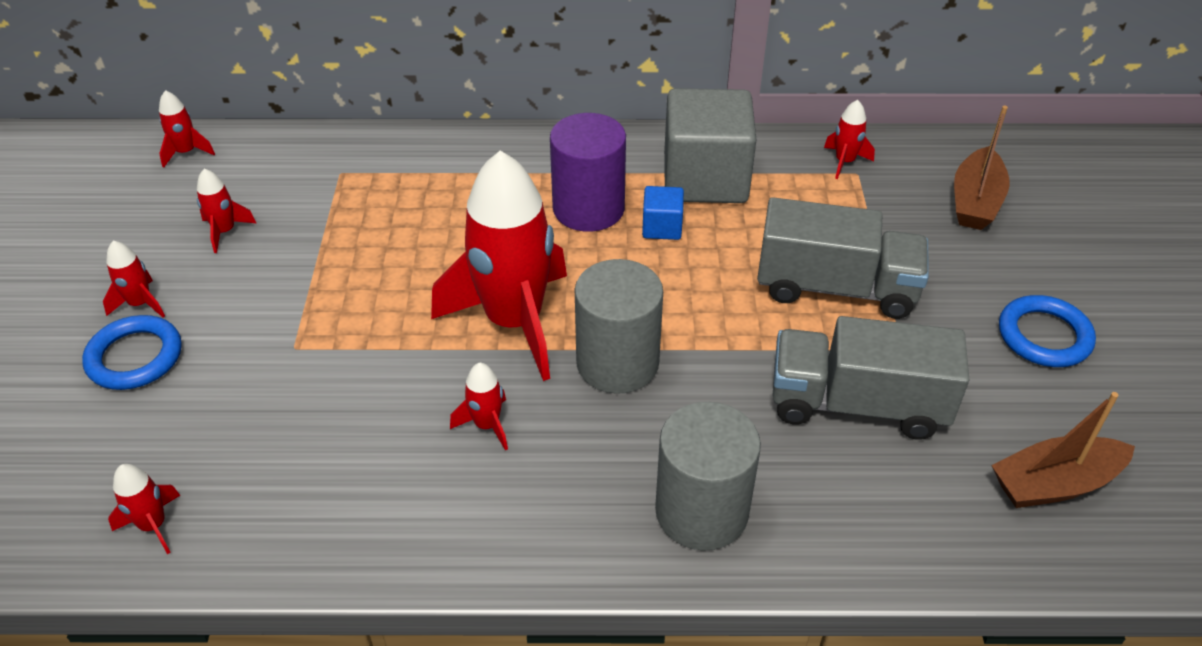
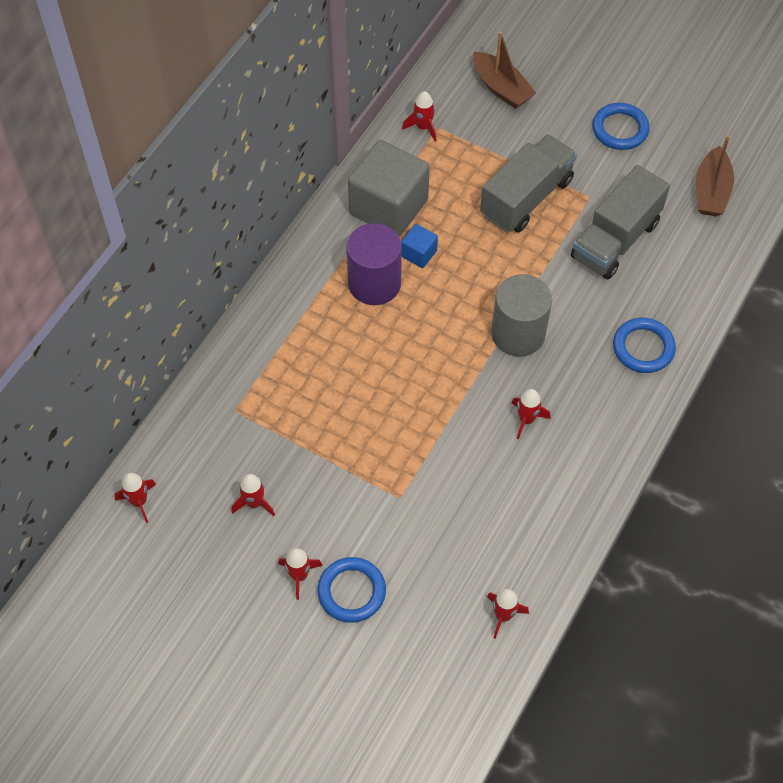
camera: 60 degrees left, 15 degrees up
(513, 322) = (452, 370): red rocket -> none
(701, 511) = (643, 348): grey cylinder -> blue ring

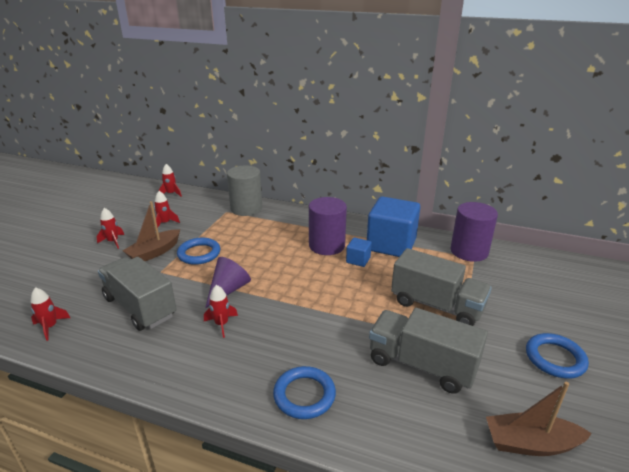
camera: 80 degrees right, 30 degrees down
(351, 591) = (95, 260): blue ring -> blue ring (199, 254)
(388, 207) = (391, 244): grey cube -> blue cube
(423, 127) = (469, 251): red rocket -> purple cylinder
(459, 411) = (228, 290): none -> purple cone
(479, 514) = (140, 307): none -> grey truck
(501, 88) = (537, 283): brown boat -> brown boat (154, 252)
(518, 334) = (301, 313): grey cylinder -> grey cylinder (246, 208)

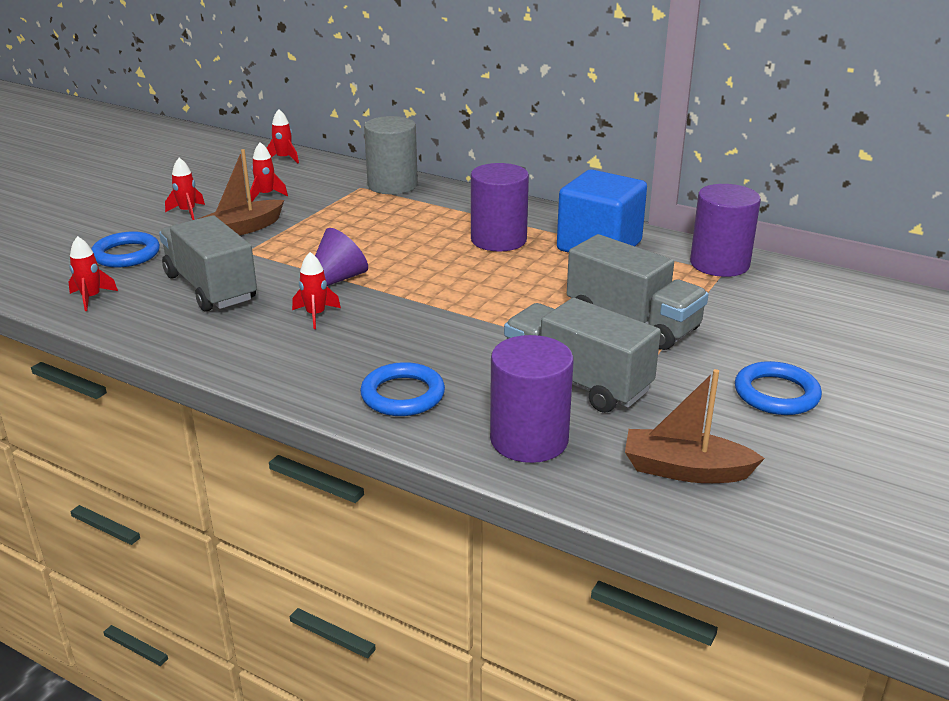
camera: 10 degrees right, 0 degrees up
(199, 254) = (306, 235): blue ring -> blue ring (126, 254)
(358, 260) = (539, 261): blue cube -> none
(410, 428) = (529, 439): none -> purple cylinder

